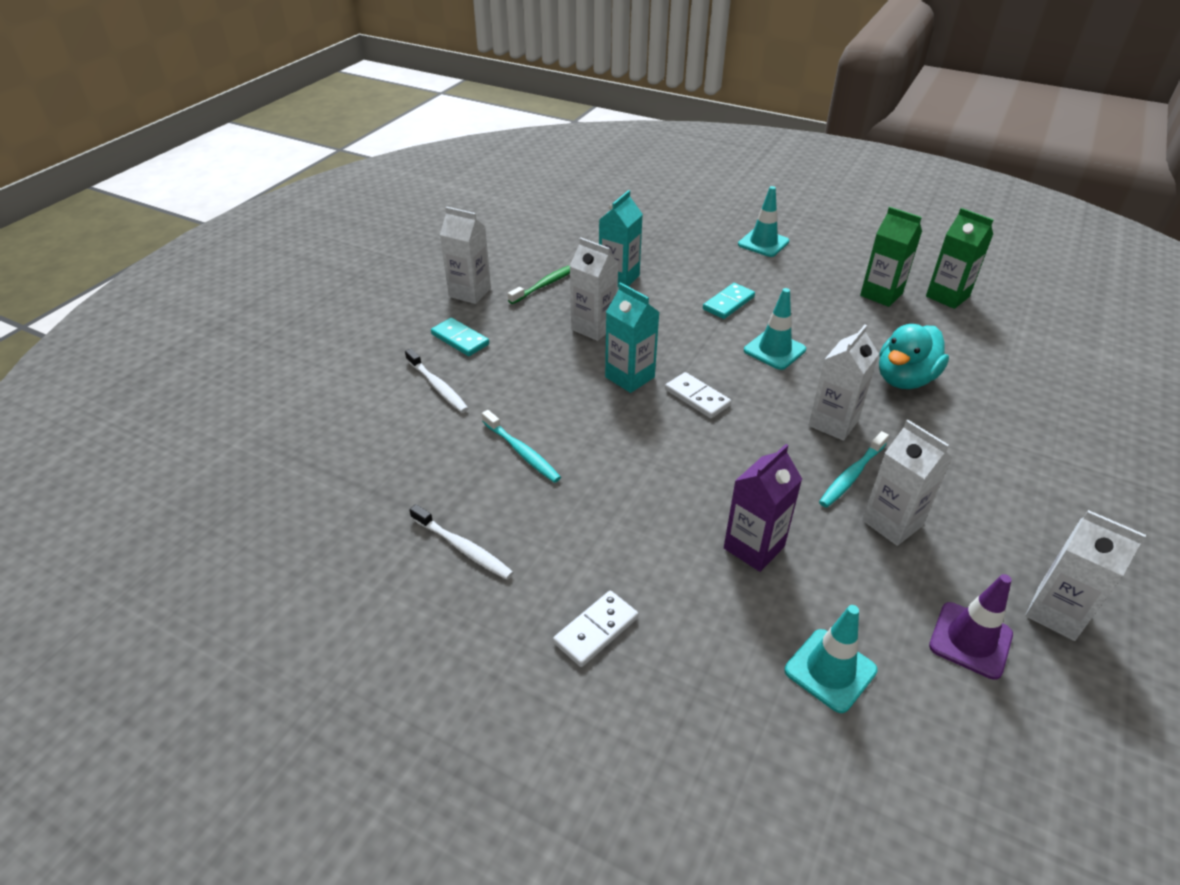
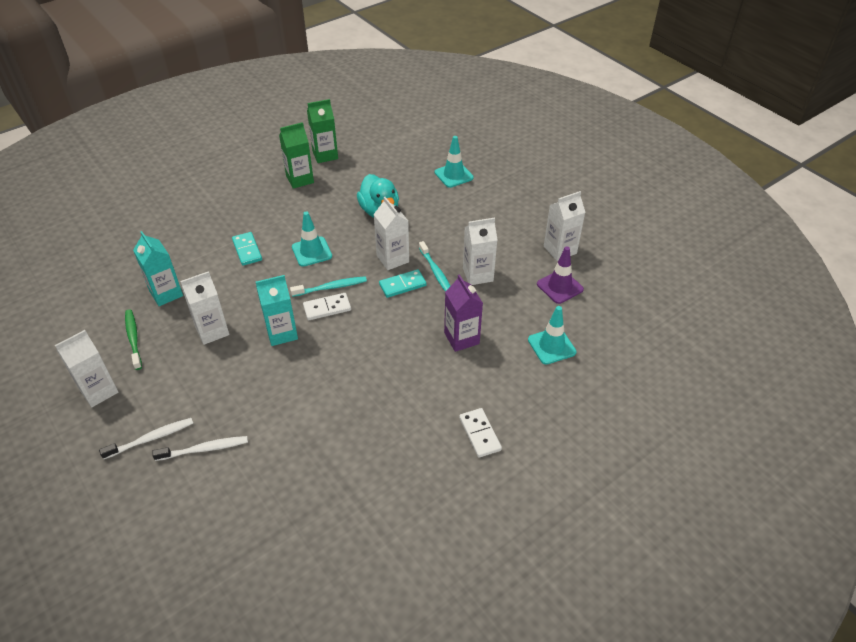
camera: 65 degrees left, 5 degrees up
(460, 339) = (157, 417): turquoise domino -> turquoise domino (402, 285)
(463, 548) = (380, 481): white toothbrush -> white toothbrush (151, 438)
(522, 452) = (313, 420): turquoise toothbrush -> turquoise toothbrush (331, 287)
(763, 243) = (197, 202): turquoise traffic cone -> turquoise traffic cone (453, 175)

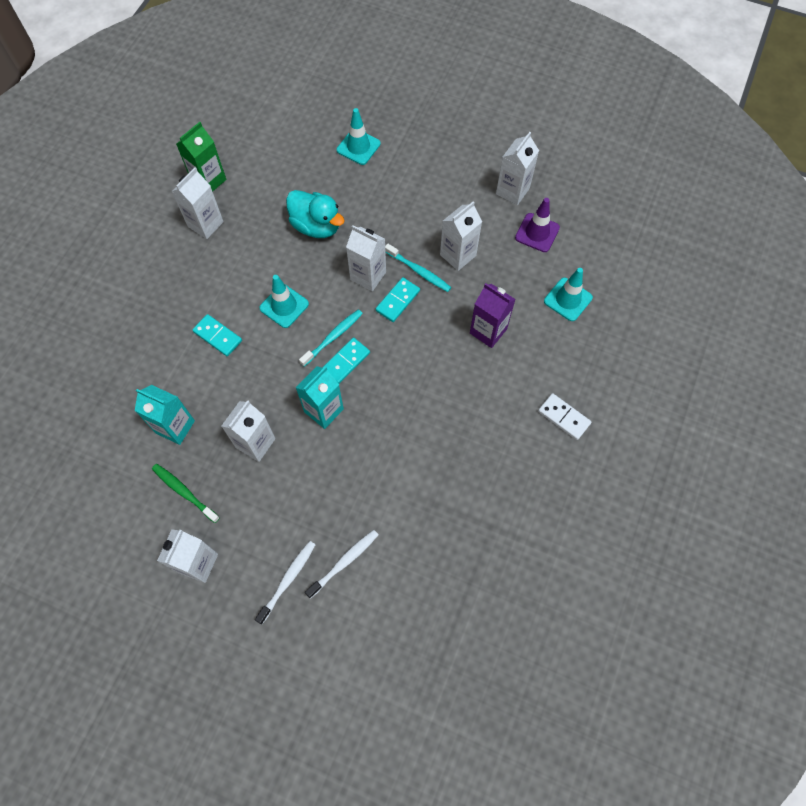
camera: 30 degrees left, 20 degrees up
(300, 179) = (205, 224): green carton -> white carton
(327, 308) = (346, 362): white domino -> turquoise domino

